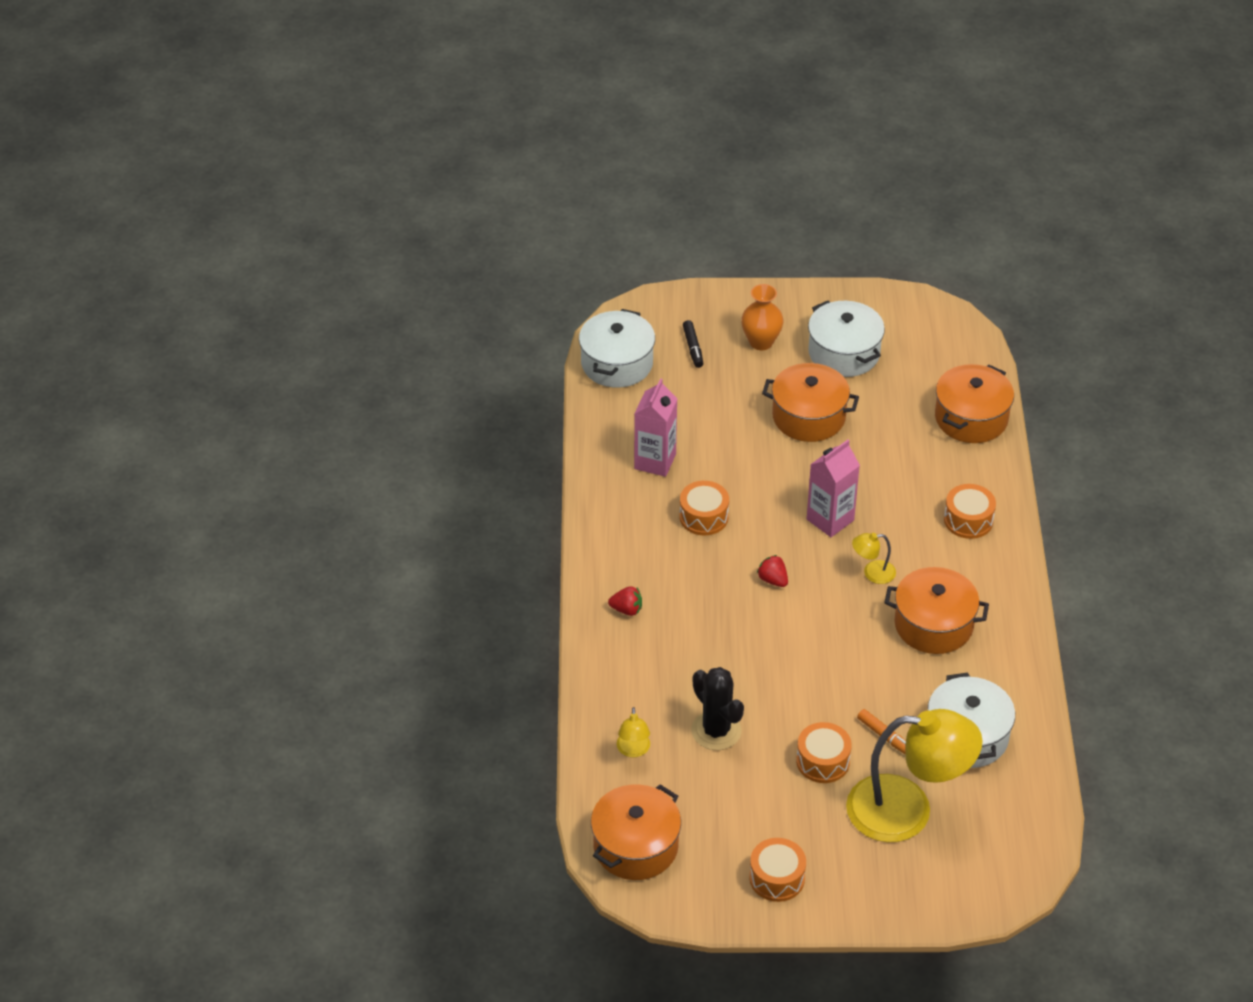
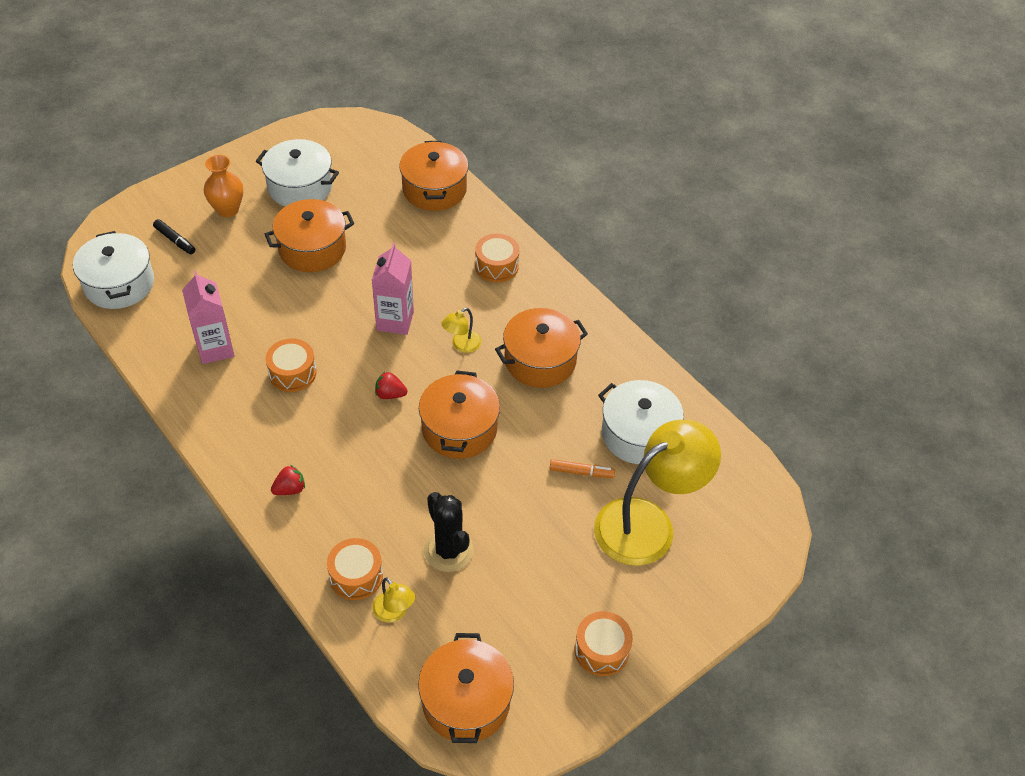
camera: 40 degrees left, 5 degrees up
(716, 731) = (448, 550): black cactus -> black cactus turned 45 degrees clockwise
(809, 641) = (459, 429): none -> orange pot
(823, 761) = (552, 523): orange drum -> orange drum (356, 576)

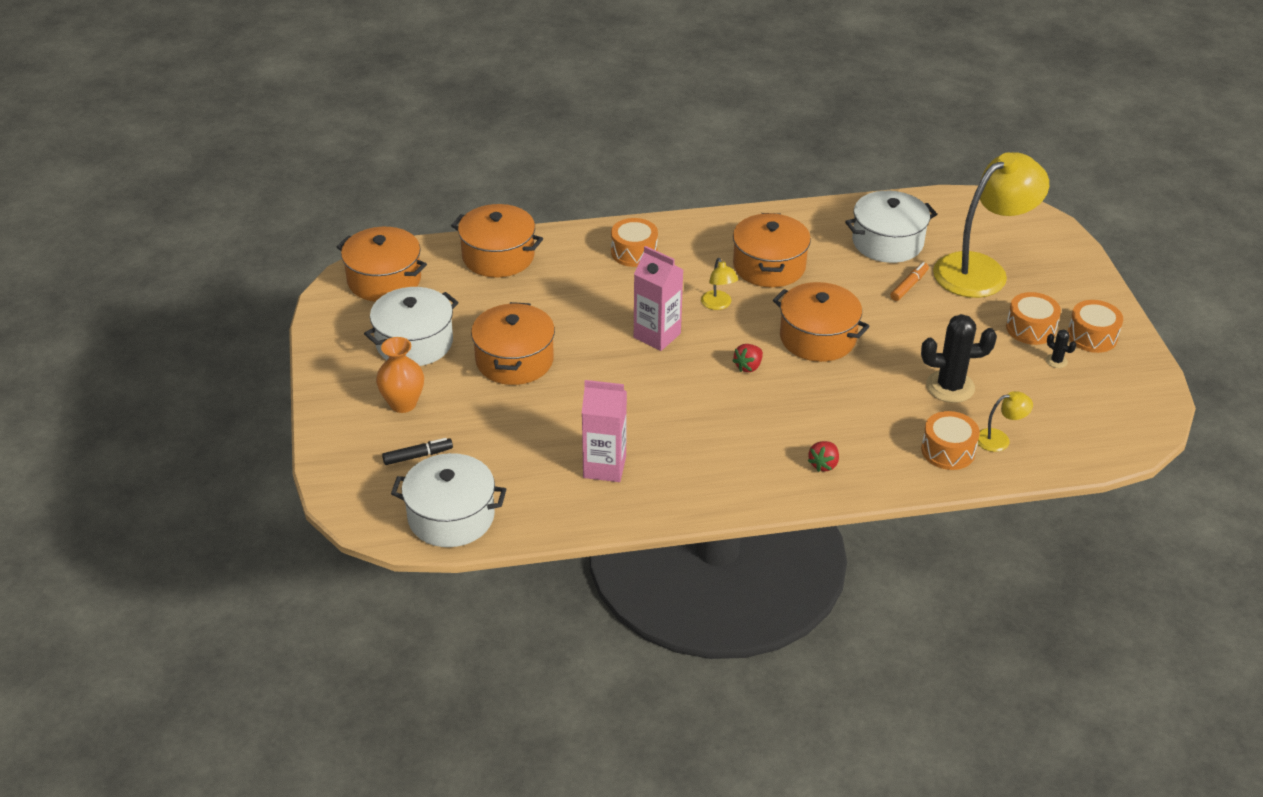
camera: 60 degrees left, 10 degrees down
(290, 489) = (823, 464): red strawberry -> red strawberry turned 150 degrees counterclockwise
(292, 373) = (677, 422): orange drum -> orange drum (1030, 328)
(466, 701) = (1108, 425): orange pot -> orange pot (384, 280)
(541, 629) = (1056, 361): none -> black cactus
(648, 523) = (981, 270): yellow lamp -> yellow lamp turned 60 degrees clockwise

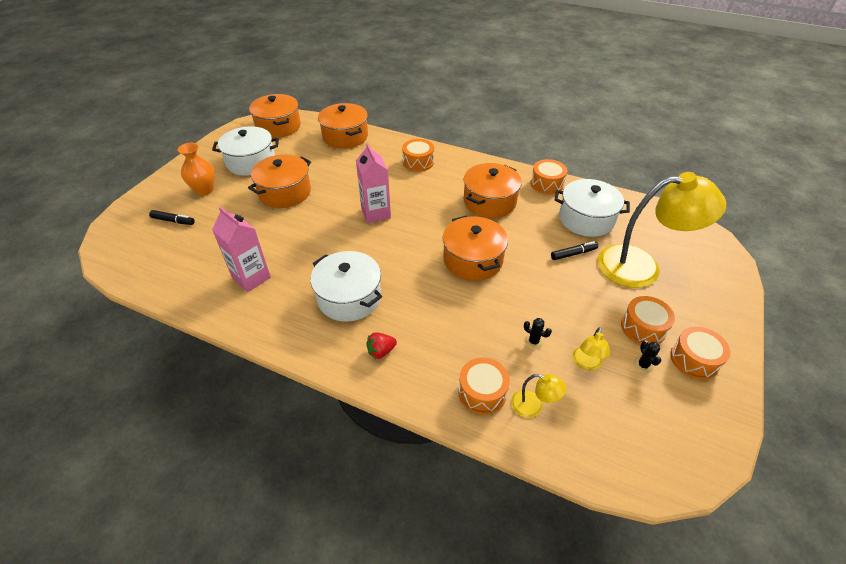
camera: 35 degrees right, 5 degrees up
(451, 516) = (141, 264): white pot -> white pot (349, 297)
(718, 305) = (432, 211): yellow lamp -> yellow lamp (586, 364)
(748, 366) = (407, 257): red strawberry -> none
(809, 218) = (546, 184): none -> orange drum
(909, 286) = (573, 254): orange marker -> black marker
(950, 387) = (533, 341): black cactus -> black cactus, size x0.45

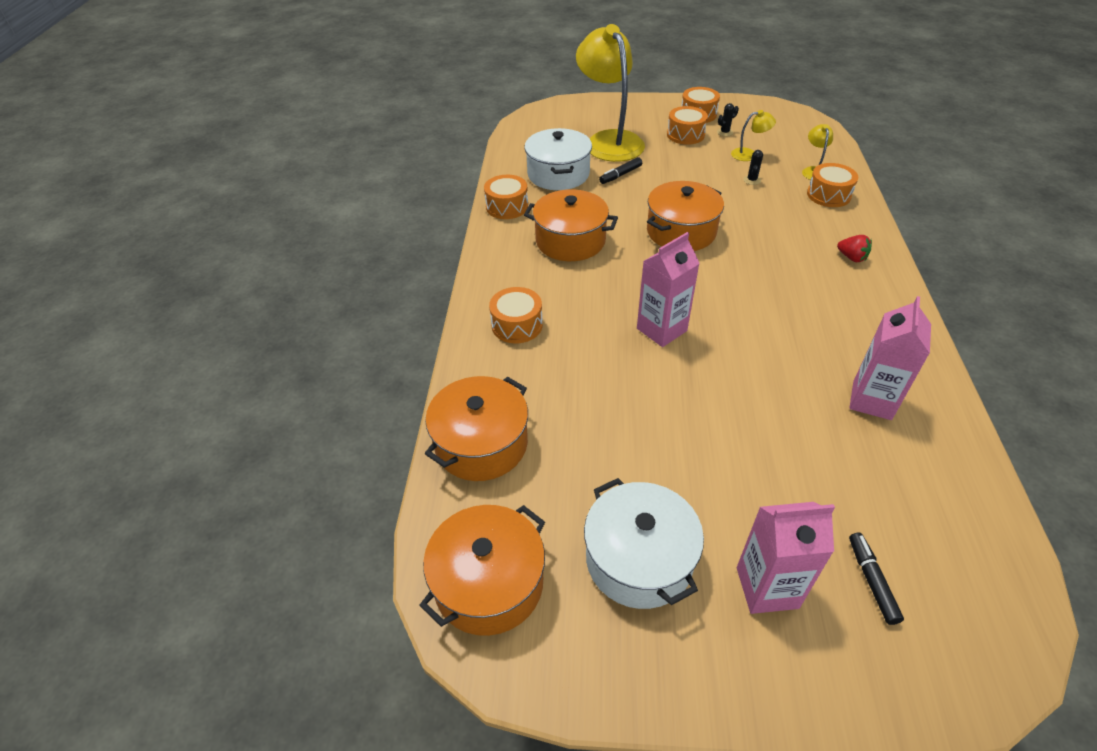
camera: 110 degrees left, 0 degrees up
(204, 190) = (767, 587): orange vase -> pink carton
(285, 192) = (688, 454): orange pot -> none
(349, 297) = (814, 301): white pot -> none
(573, 254) = (620, 175): black marker -> black marker turned 90 degrees counterclockwise

